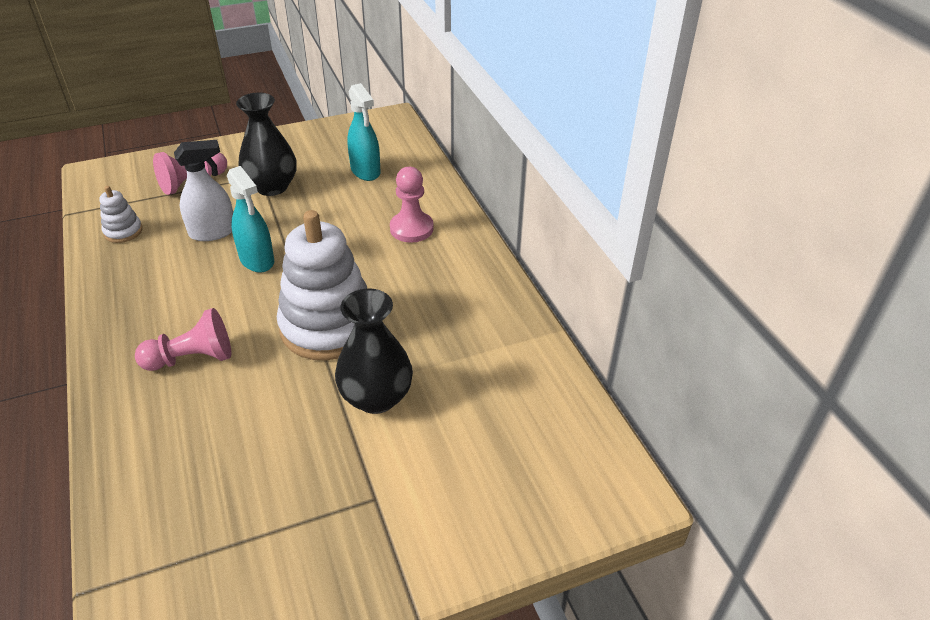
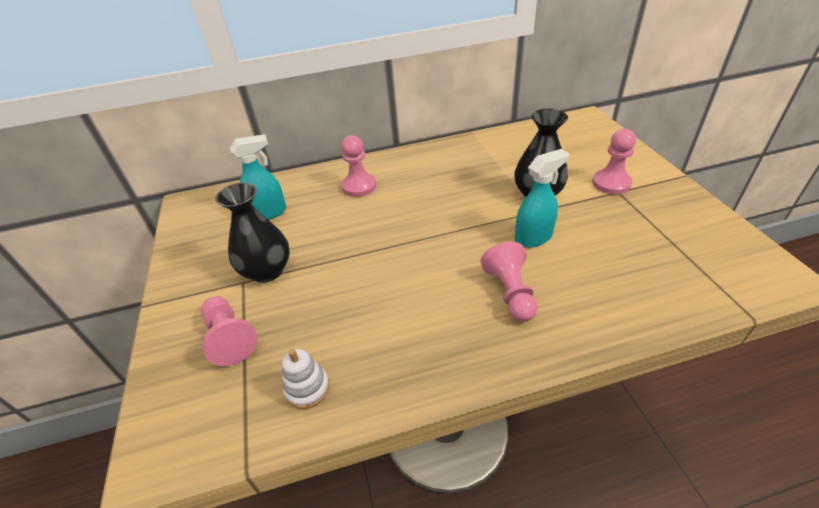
camera: 80 degrees left, 0 degrees up
(213, 232) = (331, 305): white spray bottle -> none
(257, 260) = (382, 268): turquoise spray bottle -> turquoise spray bottle (533, 237)
(328, 326) = (469, 220): white stacking toy -> none
(398, 493) = (611, 183): none -> pink pawn

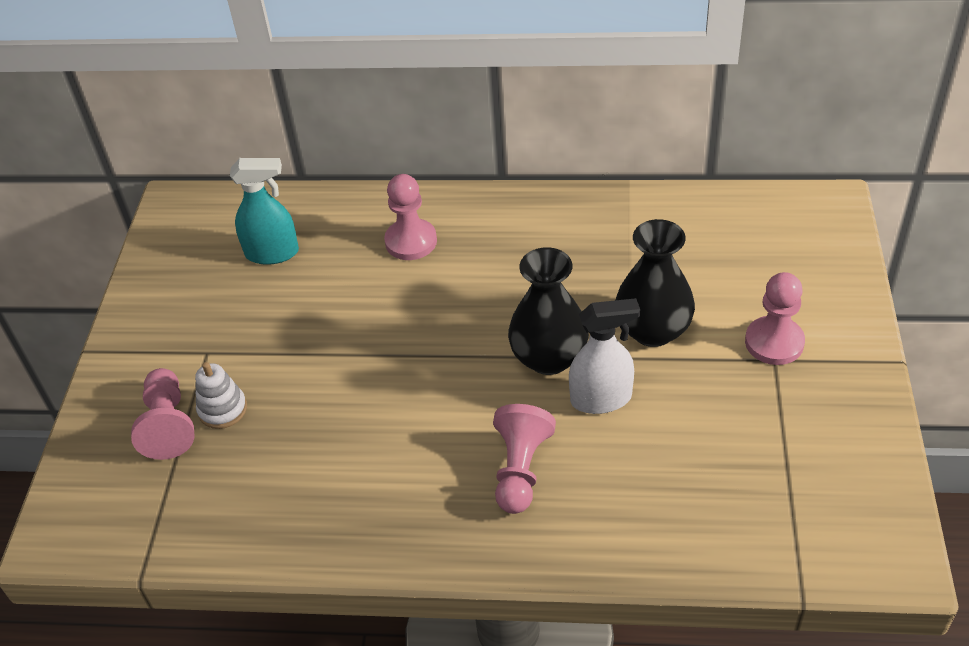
camera: 20 degrees right, 5 degrees up
(267, 271) = (240, 345): black vase -> black vase (549, 358)
(307, 388) = (230, 513): white stacking toy -> white stacking toy (222, 409)
(533, 237) = (601, 399): turquoise spray bottle -> white spray bottle

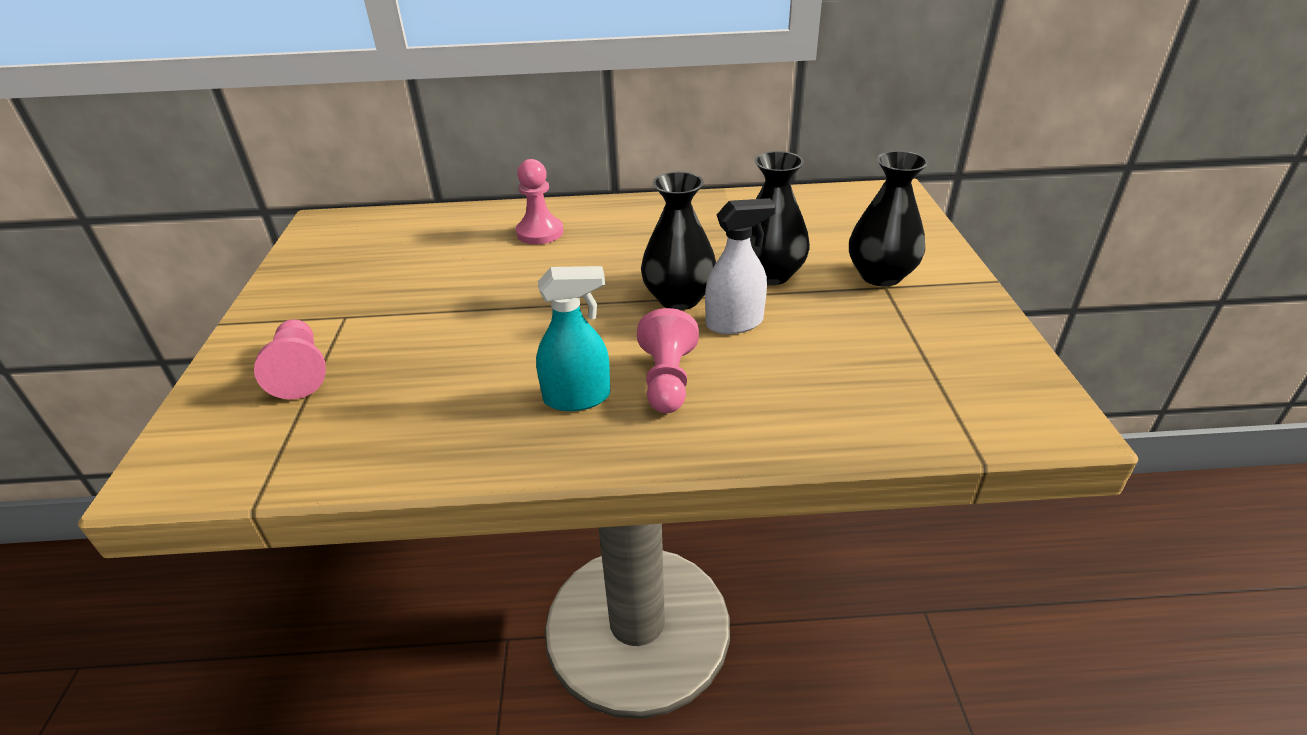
camera: 10 degrees left, 10 degrees down
(222, 409) = (358, 356): white stacking toy -> none
(272, 253) = (412, 247): turquoise spray bottle -> turquoise spray bottle (577, 398)
(774, 342) = (880, 275): pink pawn -> black vase

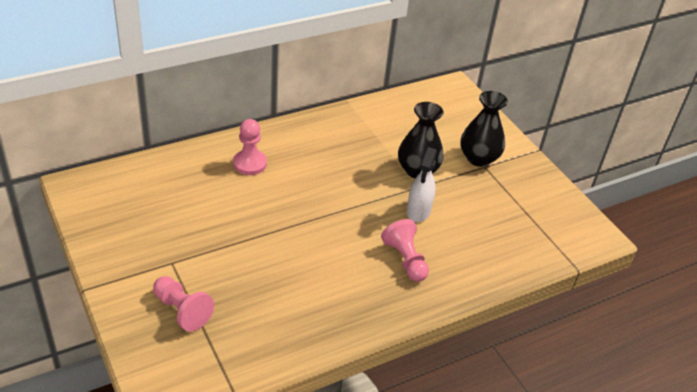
camera: 30 degrees left, 5 degrees up
(577, 398) = (364, 284): turquoise spray bottle -> none
(679, 298) = (376, 200): black vase -> none
(735, 323) = (418, 211): white spray bottle -> white spray bottle turned 150 degrees clockwise

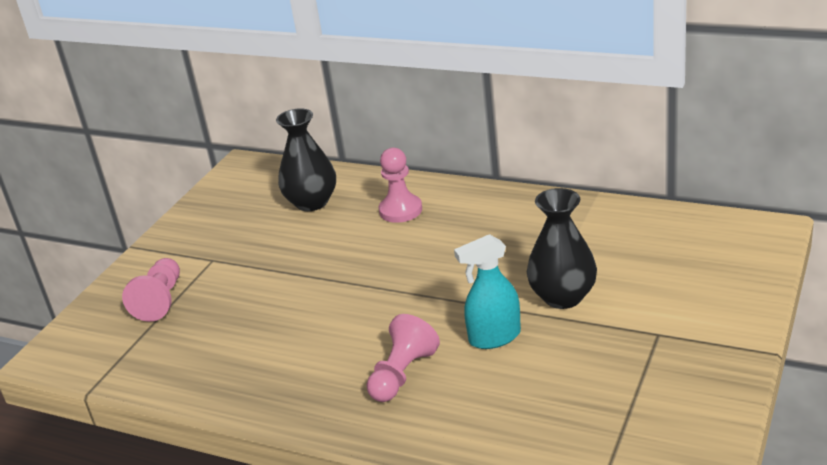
camera: 60 degrees right, 10 degrees down
(418, 211) = (494, 337): white spray bottle -> turquoise spray bottle
(478, 158) = (664, 321): black vase -> black vase (312, 202)

